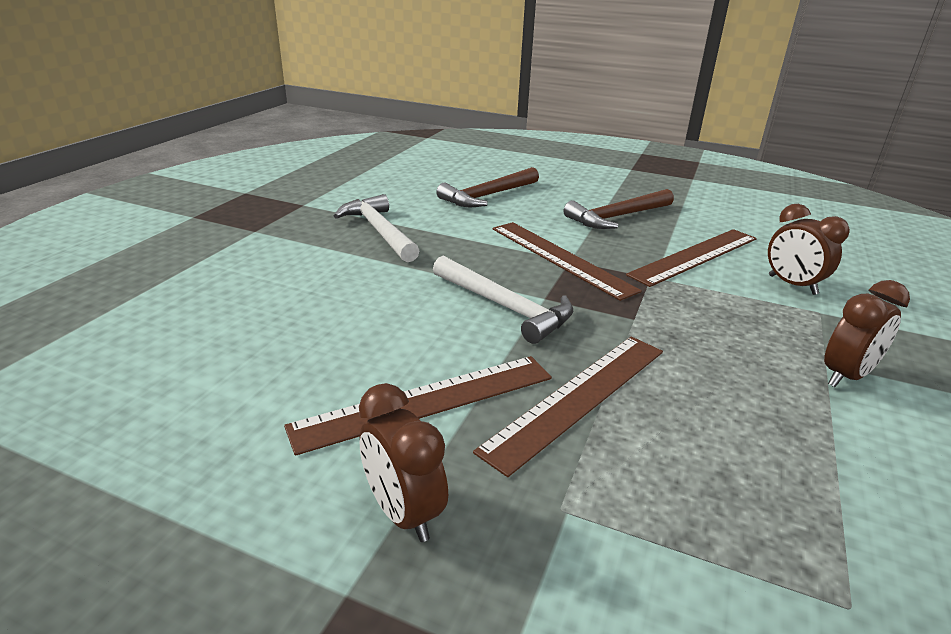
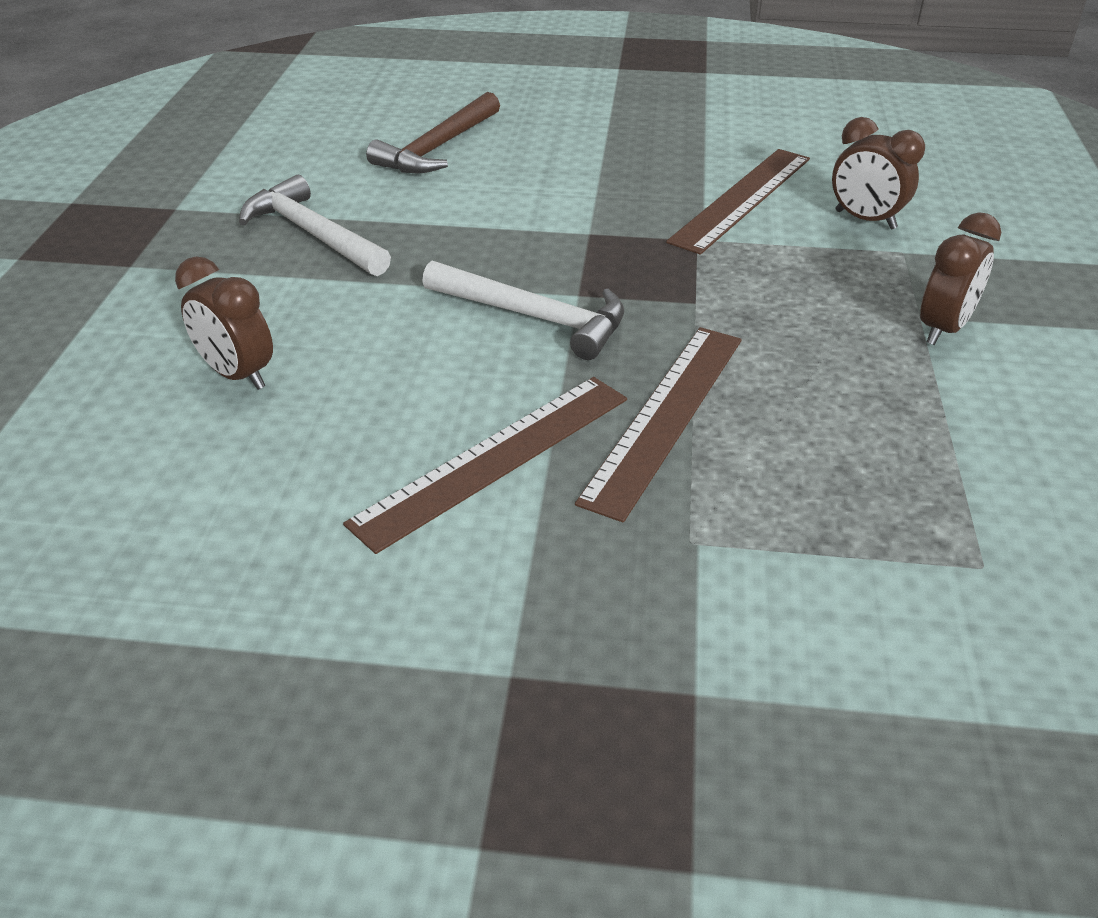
camera: 15 degrees left, 10 degrees up
(403, 512) = (529, 584): brown clock -> brown clock (238, 375)
(560, 258) = (575, 232): brown ruler -> none
(616, 217) = (626, 154): brown hammer -> none

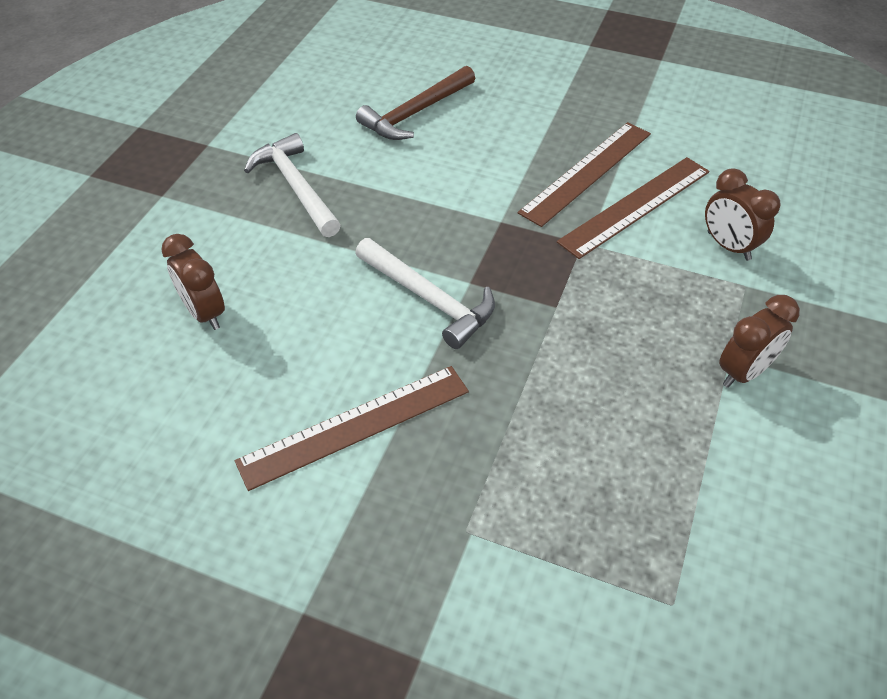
camera: 15 degrees right, 10 degrees up
(665, 416) = (491, 413): brown ruler -> brown ruler (586, 172)

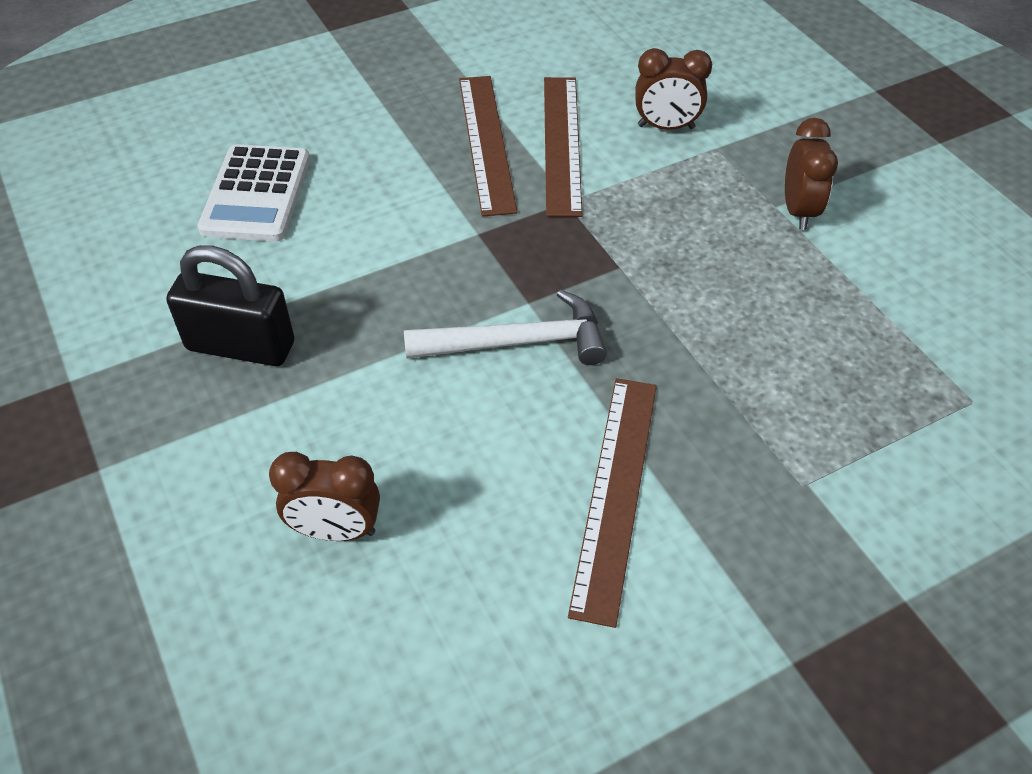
camera: 50 degrees left, 0 degrees up
(296, 186) = (240, 346): white hammer -> black padlock
(415, 113) = (256, 194): brown hammer -> white calculator

